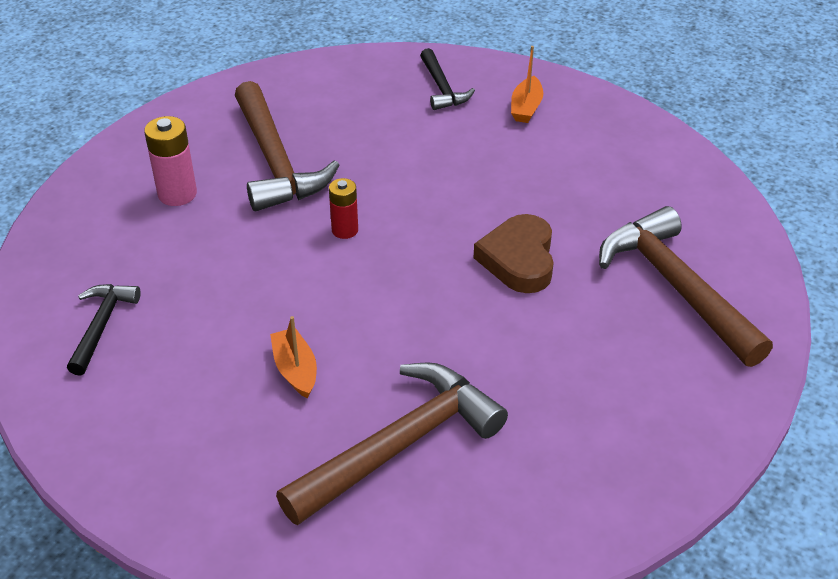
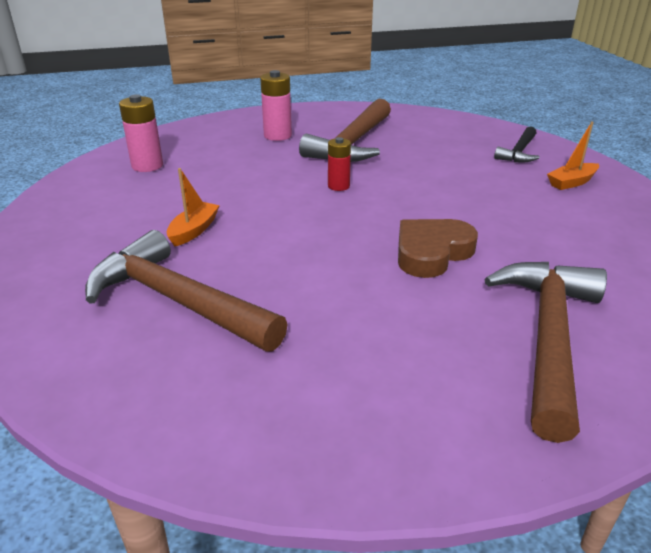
camera: 45 degrees right, 10 degrees down
(102, 325) = (147, 166): black hammer -> pink battery
(400, 445) = (177, 300): brown hammer -> brown hammer turned 150 degrees counterclockwise

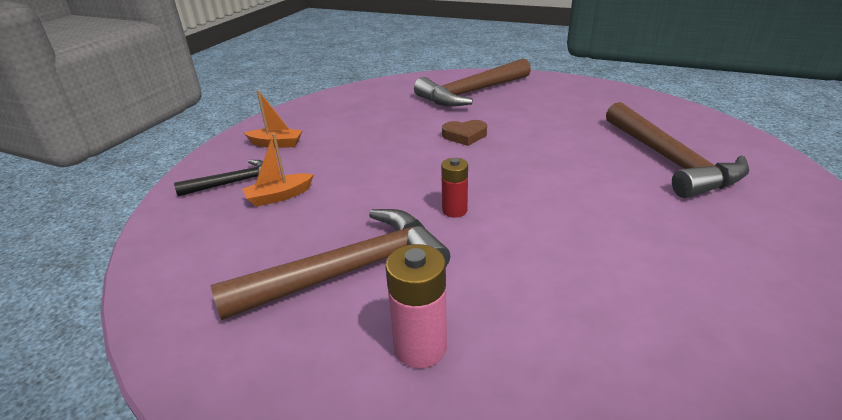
camera: 140 degrees left, 0 degrees up
(147, 166) = (686, 361): pink battery -> none
(194, 230) = (640, 212): orange boat -> orange boat (279, 196)
(431, 252) = (464, 136): brown heart -> brown heart, size x0.65

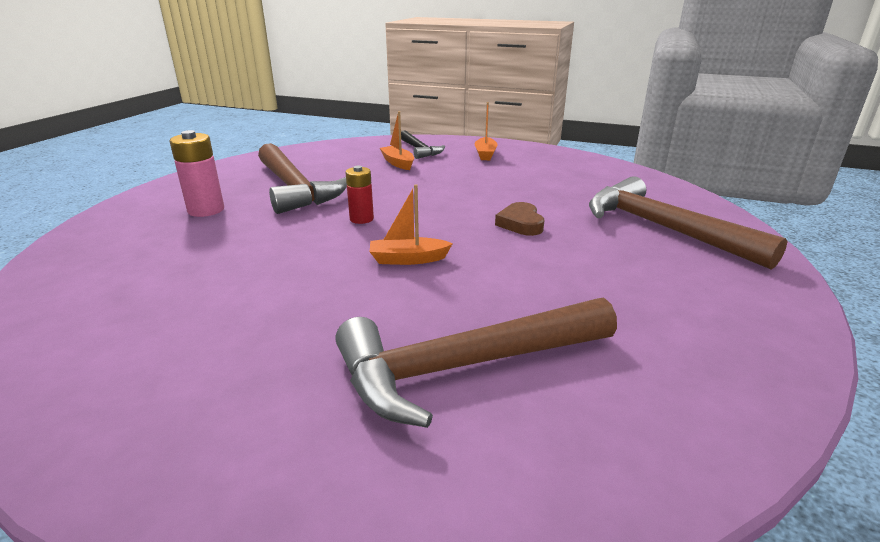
camera: 85 degrees right, 5 degrees down
(539, 182) = (408, 259): none -> orange boat

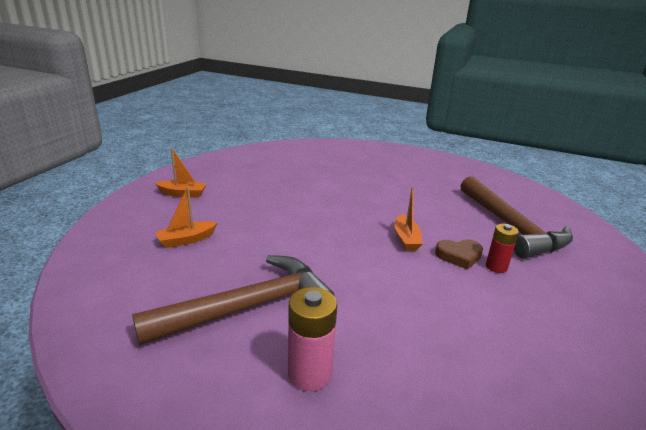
camera: 90 degrees left, 0 degrees up
(361, 219) = (337, 259): red battery -> red battery (496, 267)
(420, 150) = (145, 226): black hammer -> none
(520, 223) = (344, 196): brown heart -> brown heart (459, 256)
(662, 228) = (349, 160): brown hammer -> none

